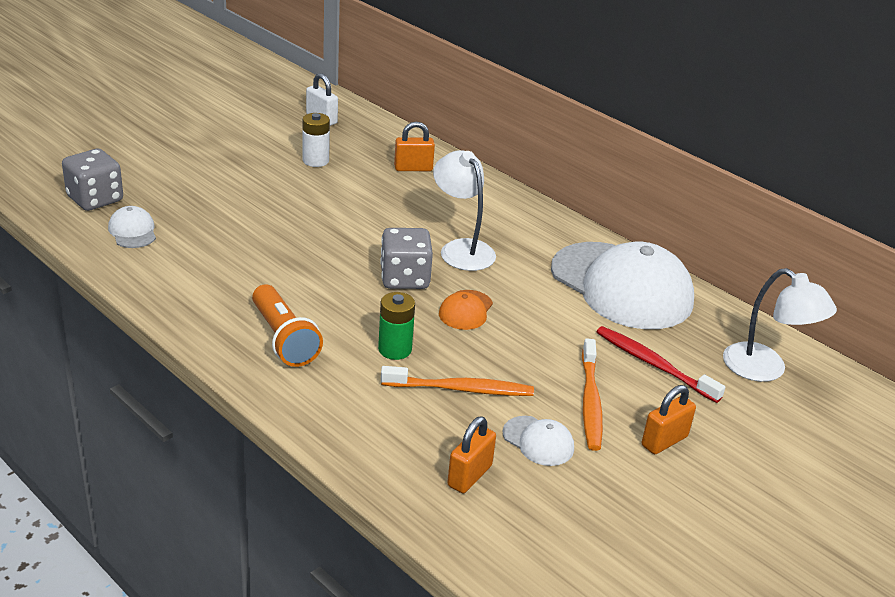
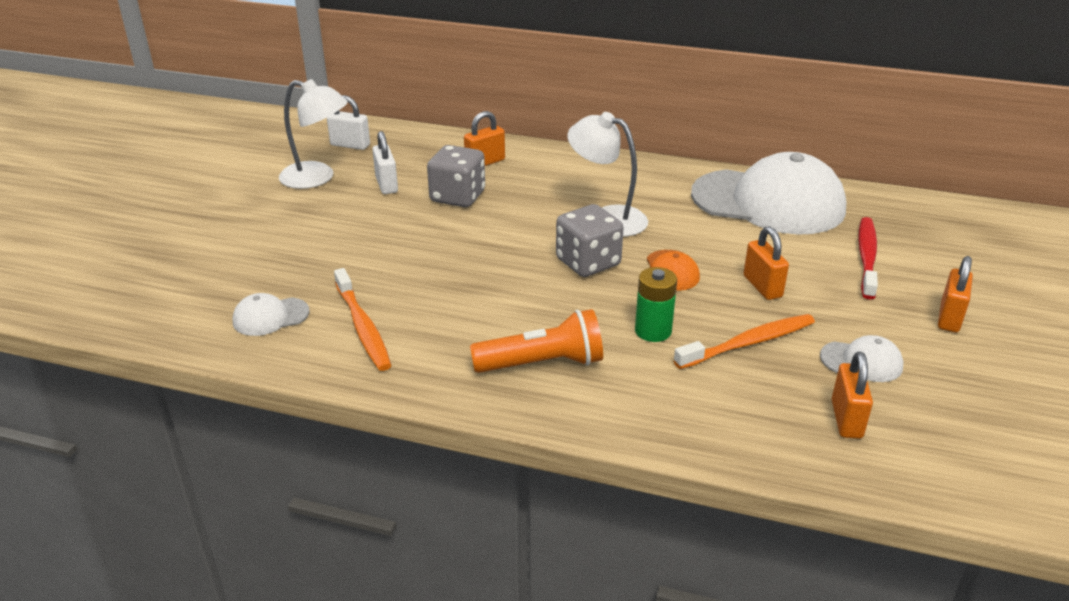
camera: 25 degrees left, 0 degrees up
(95, 199) = (193, 299): grey dice -> grey dice (457, 197)
(132, 231) = (270, 317): white cap -> white cap turned 60 degrees counterclockwise
(284, 339) = (542, 363): orange flashlight -> orange flashlight turned 45 degrees counterclockwise
(315, 161) = (386, 185): white battery -> white padlock
(527, 351) = (762, 286): none -> orange padlock
(590, 402) = (859, 309): orange toothbrush -> orange toothbrush (362, 327)
(653, 364) = (867, 257): red toothbrush -> red toothbrush turned 90 degrees clockwise
(765, 369) = (946, 228): white lamp -> white lamp (317, 178)

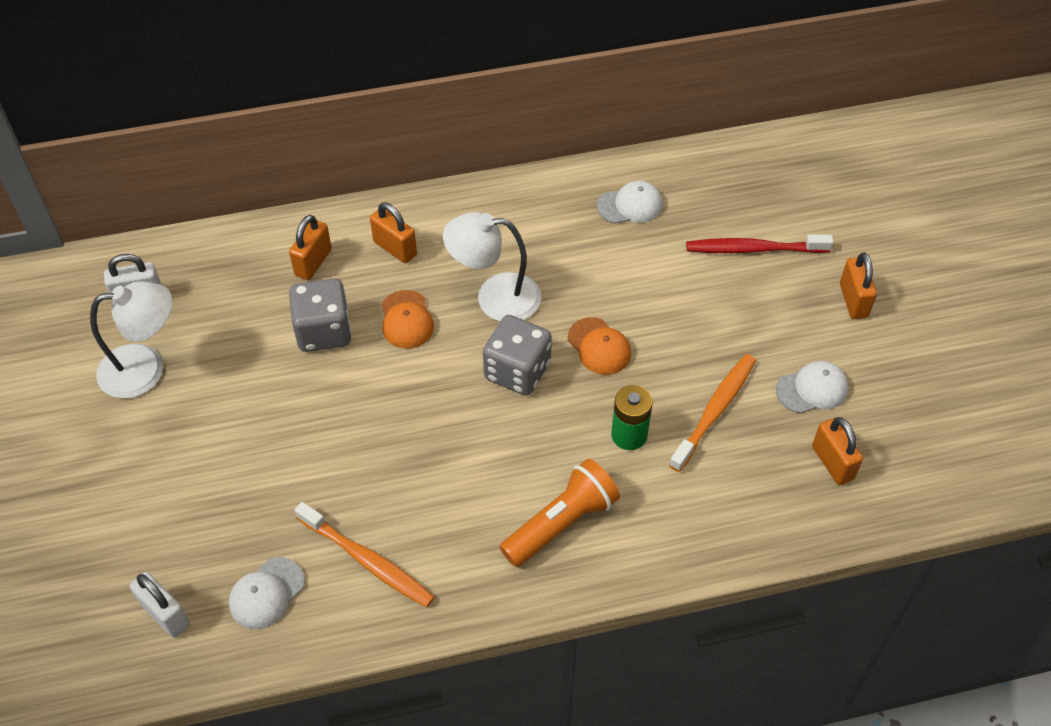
camera: 30 degrees left, 20 degrees up
(386, 185) = (232, 346): white padlock -> white padlock (165, 614)
(525, 209) = (406, 320): none -> orange cap
(762, 286) = (688, 331): orange padlock -> orange padlock (395, 248)
(768, 202) = (630, 205): white cap -> white cap, size x0.41
(867, 257) = (753, 249): red toothbrush -> red toothbrush turned 75 degrees counterclockwise

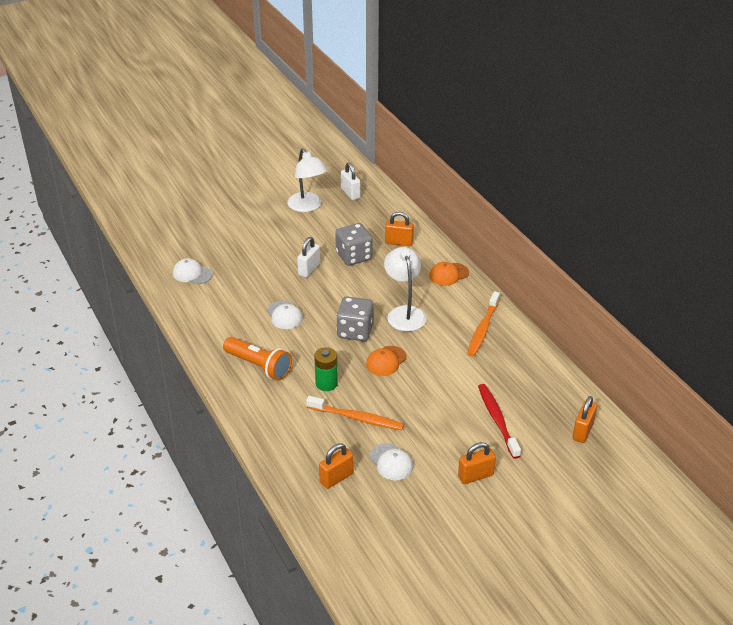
camera: 75 degrees right, 15 degrees down
(165, 614) = (174, 247): white padlock -> white padlock (309, 269)
(367, 561) = (218, 302): orange toothbrush -> orange toothbrush (482, 329)
(395, 248) = (423, 269): orange padlock -> orange padlock (582, 431)
(406, 320) = (374, 283): orange cap -> orange cap (448, 274)
(630, 205) = (505, 357): white cap -> white cap (284, 315)

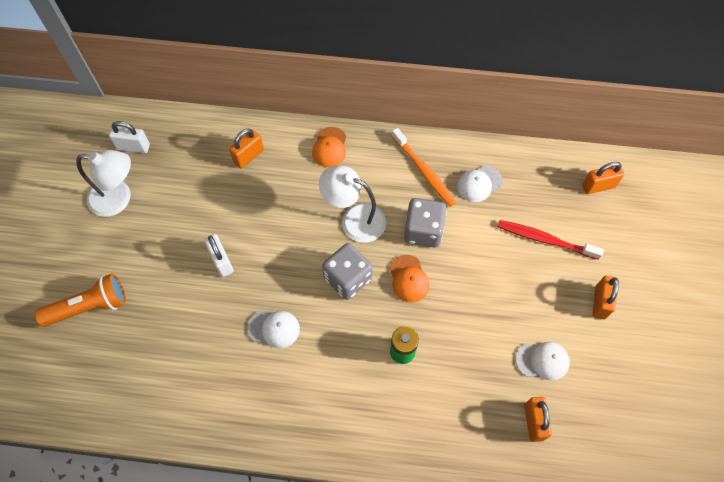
camera: 55 degrees left, 25 degrees up
(192, 274) = (130, 382): white cap -> white cap (479, 184)
(259, 366) = (332, 400): orange flashlight -> orange flashlight (89, 306)
(354, 256) = (236, 208): grey dice -> grey dice (423, 231)
(357, 418) = (468, 354): orange toothbrush -> none
(582, 431) = (598, 186): orange padlock -> orange padlock turned 75 degrees counterclockwise

